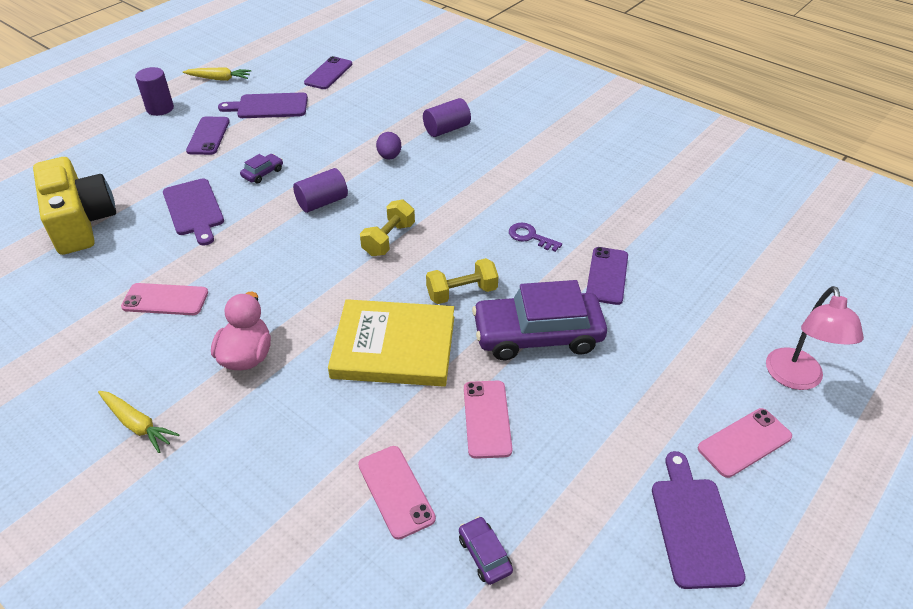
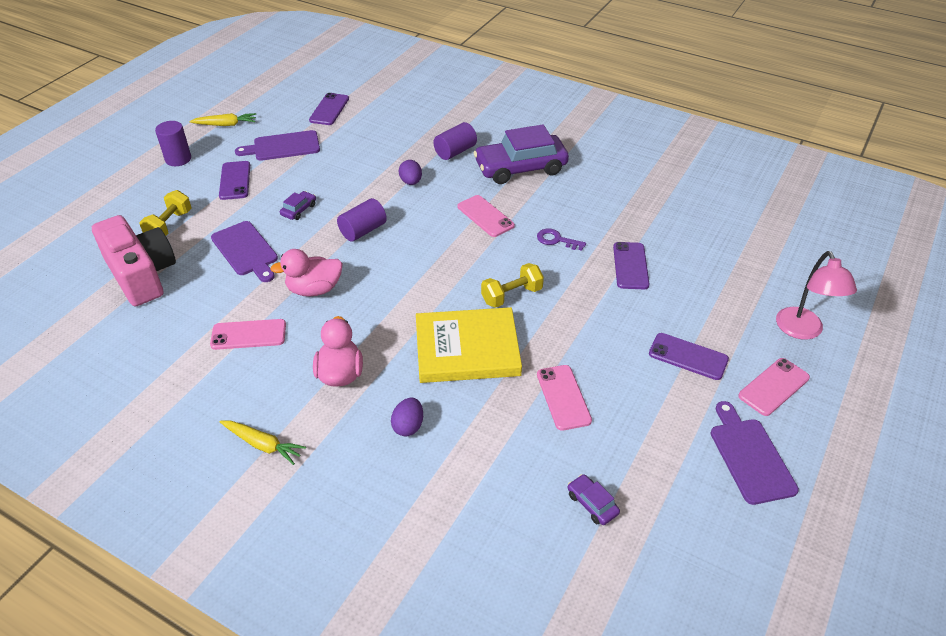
camera: 10 degrees left, 0 degrees up
(80, 222) = (141, 274): yellow camera -> pink camera
(250, 259) = (314, 289): none -> pink duck
(301, 427) = (408, 426): none -> purple egg
(389, 239) = (433, 257): yellow dumbbell -> yellow dumbbell (169, 225)
(396, 491) = (505, 466): pink phone -> pink phone (485, 216)
(537, 335) = (586, 323): purple car -> purple car (520, 168)
(647, 391) = (688, 356): none -> purple phone

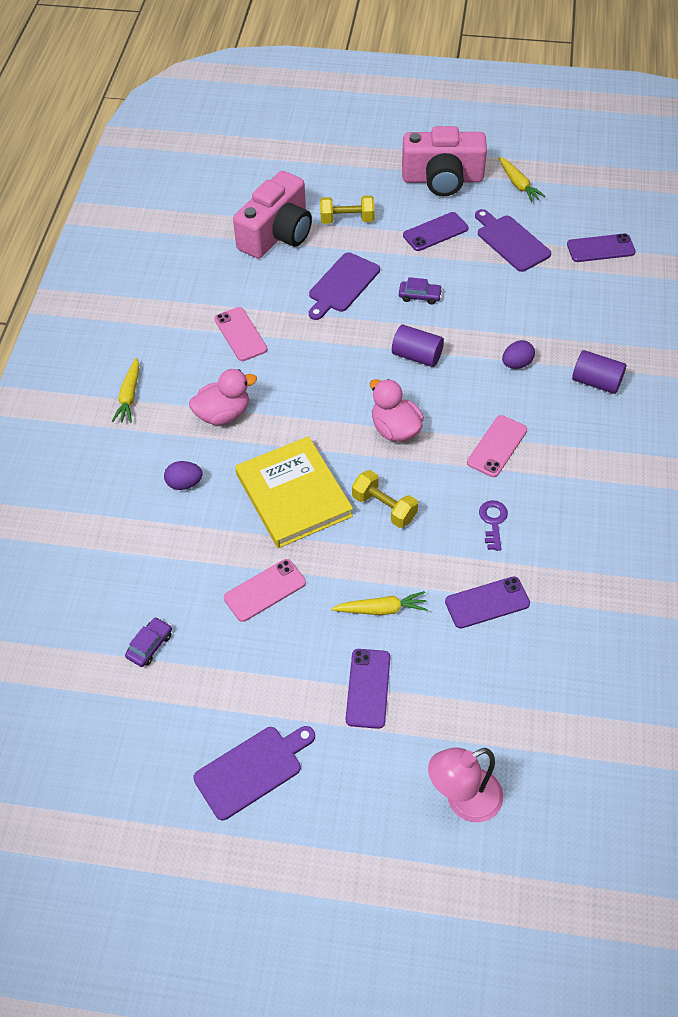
camera: 70 degrees right, 10 degrees up
(178, 159) = (442, 179): purple cylinder -> pink camera
(314, 289) = (316, 354): pink duck -> pink duck (395, 429)
(520, 168) = (604, 451): purple car -> none
(613, 326) = (381, 609): none -> yellow carrot
(773, 387) = (359, 780): pink phone -> none

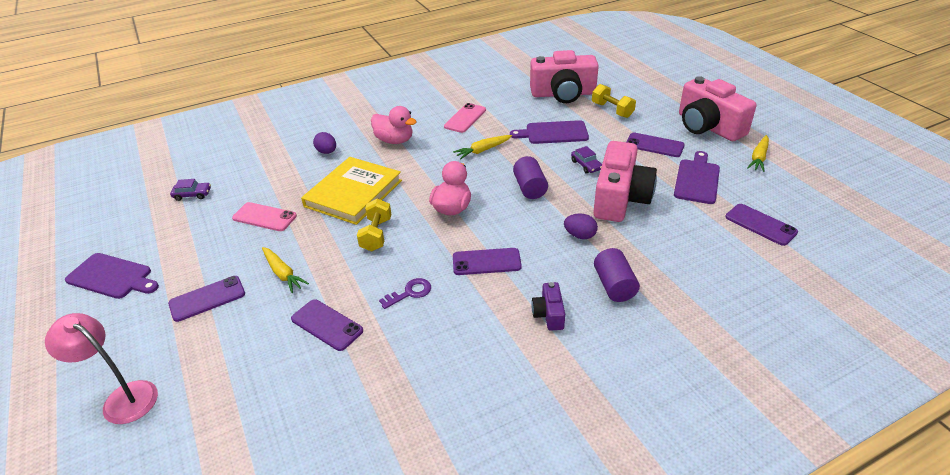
camera: 55 degrees right, 15 degrees down
(129, 396) = (376, 107): yellow carrot -> yellow carrot (483, 150)
(490, 306) = (620, 198): none -> pink camera
(497, 446) = (486, 262): pink phone -> purple phone
(595, 442) = (549, 314): none -> purple camera

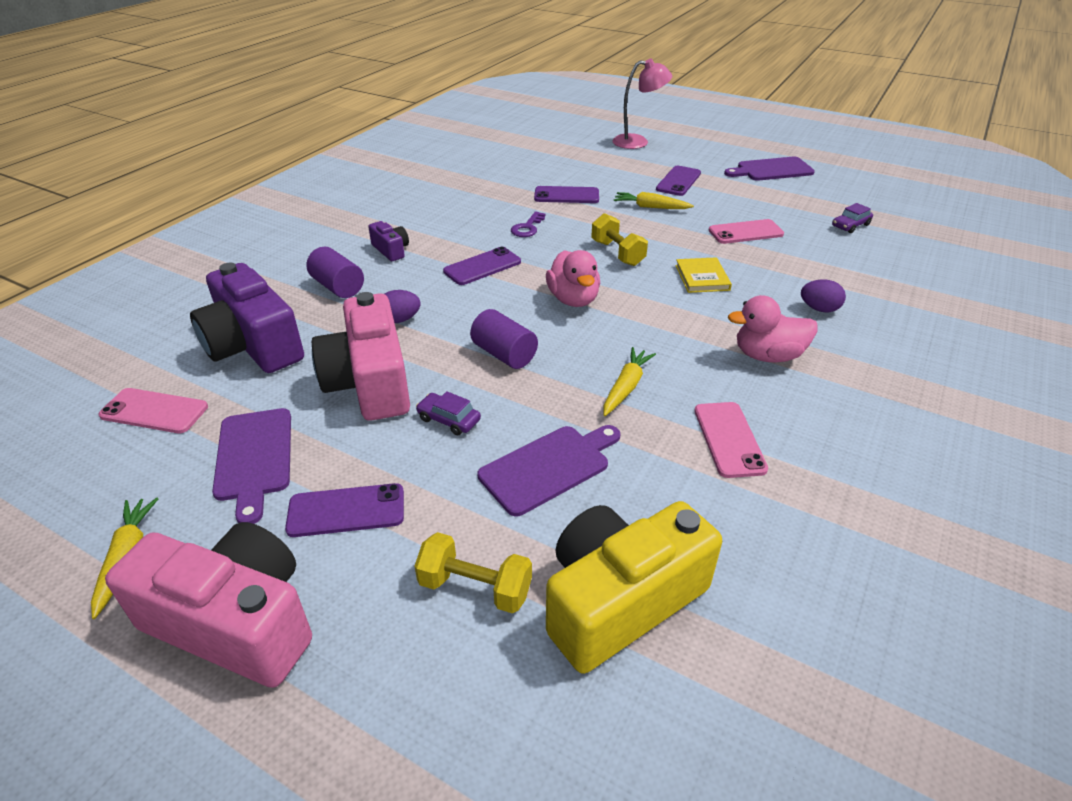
camera: 145 degrees right, 0 degrees up
(353, 193) = (702, 278): yellow book -> yellow book, size x0.50
(563, 94) = (620, 601): pink camera -> yellow camera
(693, 252) = (253, 345): none -> purple camera
(760, 224) = (154, 411): purple phone -> pink phone

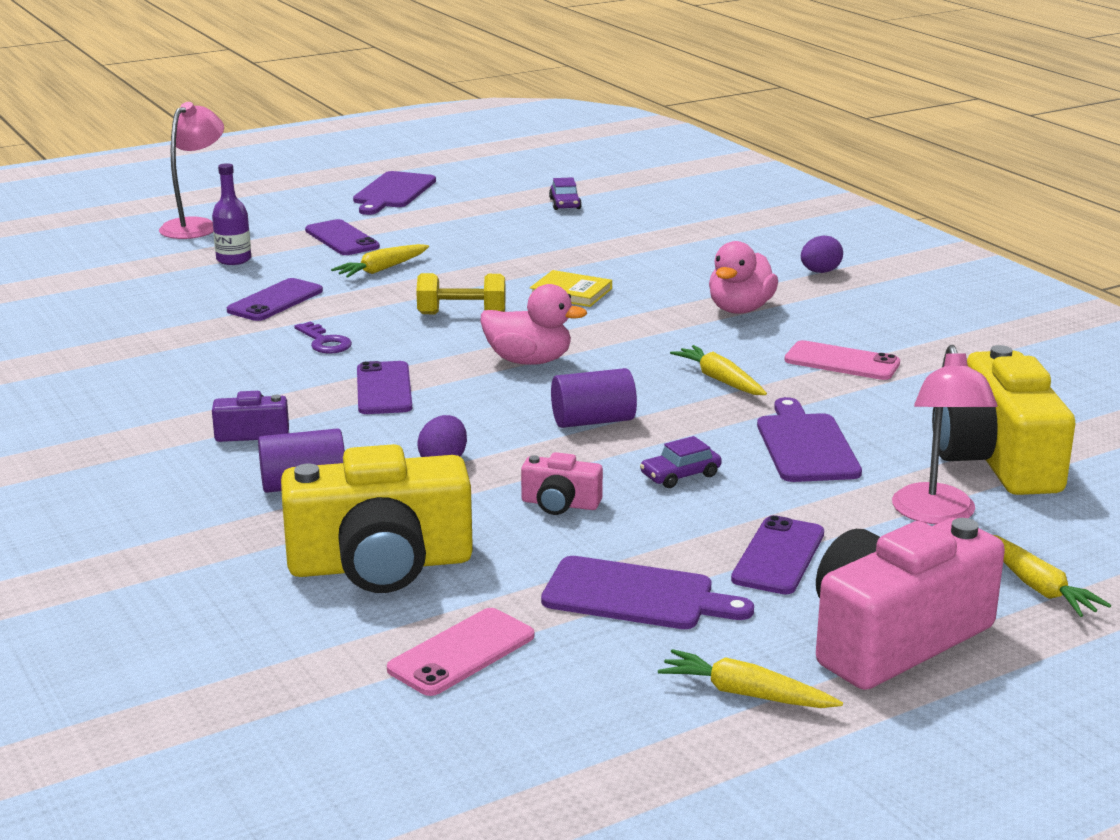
camera: 60 degrees left, 15 degrees down
(253, 345) = (380, 564): purple camera -> yellow camera
(370, 382) = (560, 504): pink camera -> pink camera, size x0.46
(371, 706) = (1037, 586): none -> yellow carrot
(475, 587) = (936, 515): yellow dumbbell -> pink lamp
(607, 166) = (233, 259): none -> purple bottle
(745, 232) = (510, 247): pink phone -> none
(819, 309) = (692, 266): purple egg -> purple egg (820, 272)

